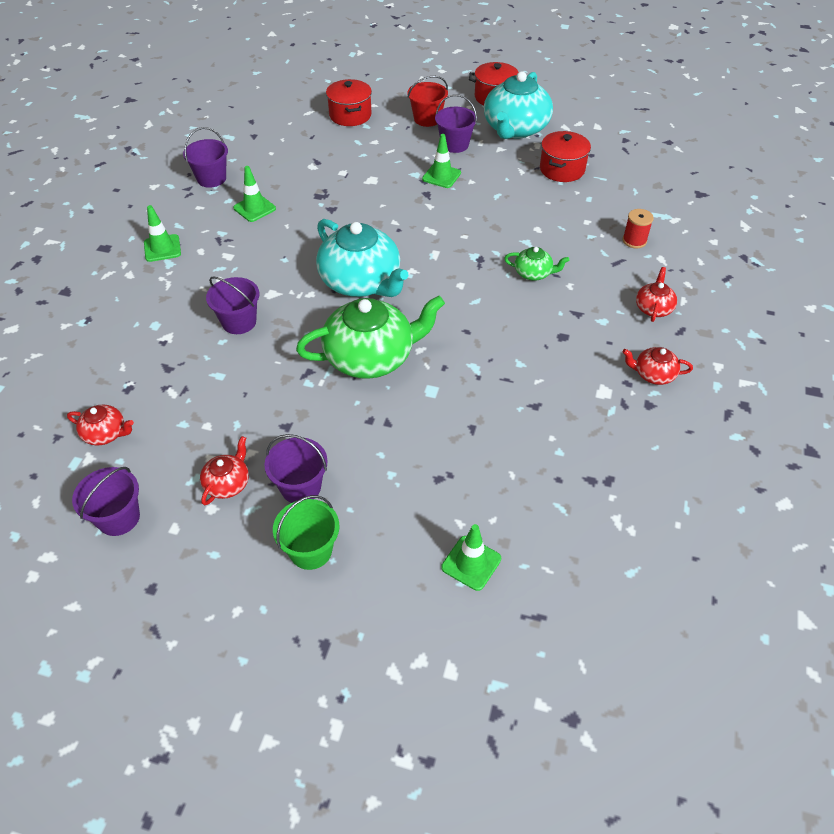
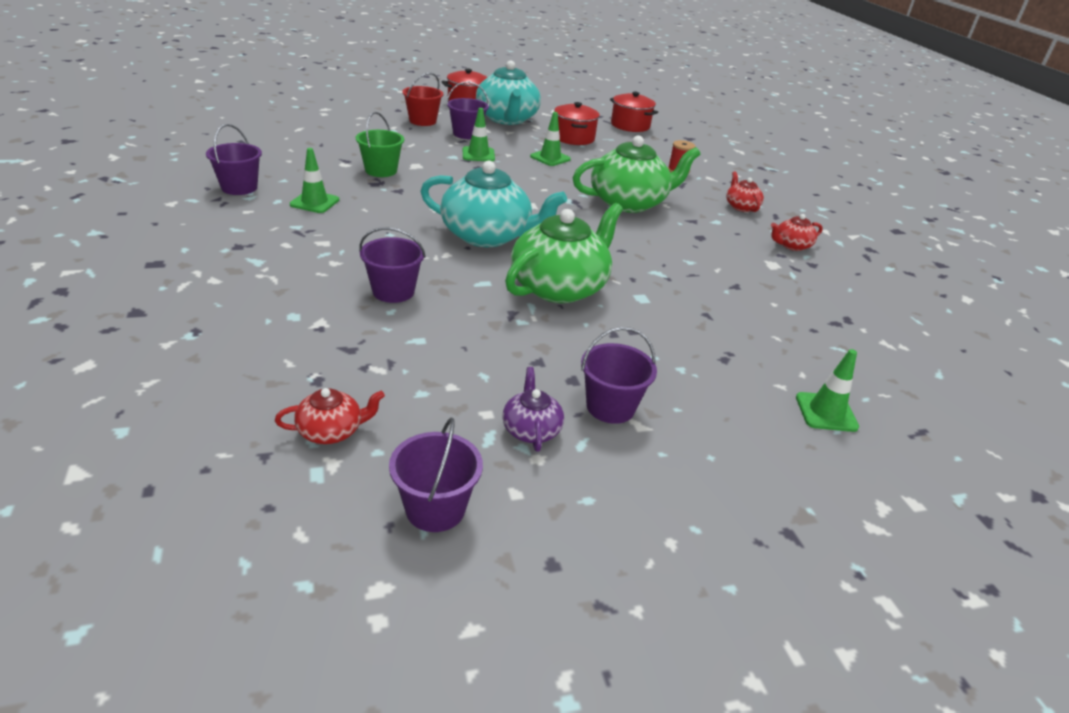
camera: 35 degrees left, 15 degrees down
(162, 248) = (235, 250): green traffic cone -> green traffic cone (550, 158)
(228, 483) = (531, 429): red teapot -> purple teapot
(311, 550) = (681, 457): green bucket -> green bucket (381, 170)
(350, 115) = (345, 126): red pot -> red pot (630, 125)
(533, 273) = (629, 202): green teapot -> green teapot, size x2.13

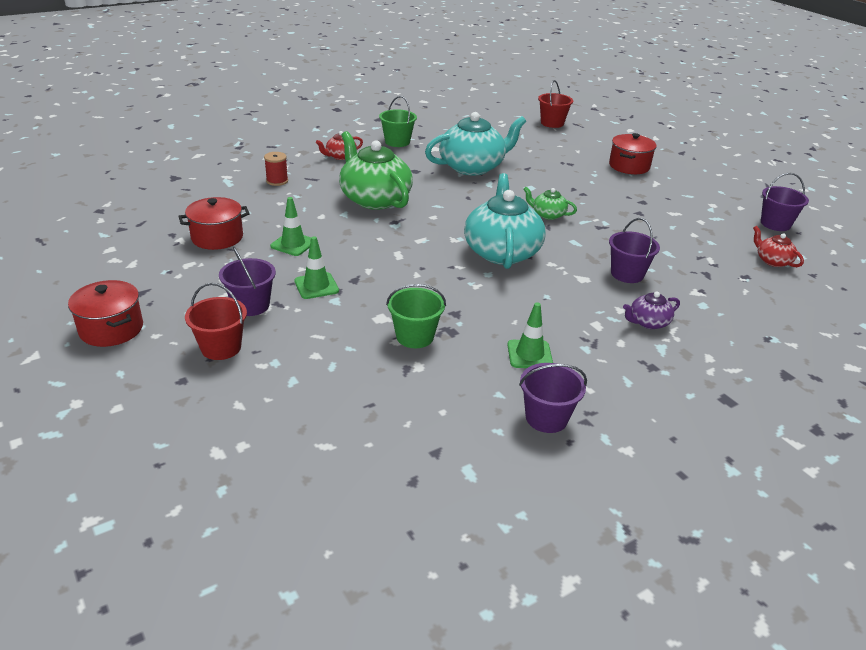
camera: 105 degrees left, 0 degrees up
(507, 119) = (172, 287): turquoise teapot -> turquoise teapot (473, 167)
(531, 429) = (696, 208): purple teapot -> purple teapot (648, 322)
(560, 287) = (548, 214): green teapot -> green teapot, size x0.47
(610, 407) = (651, 190): purple bucket -> none
(630, 125) = (149, 209): red pot -> red pot (629, 166)
(791, 245) = (397, 142): red teapot -> green bucket
(826, 412) = (587, 142): green traffic cone -> none
(915, 401) = (552, 123): none -> red bucket

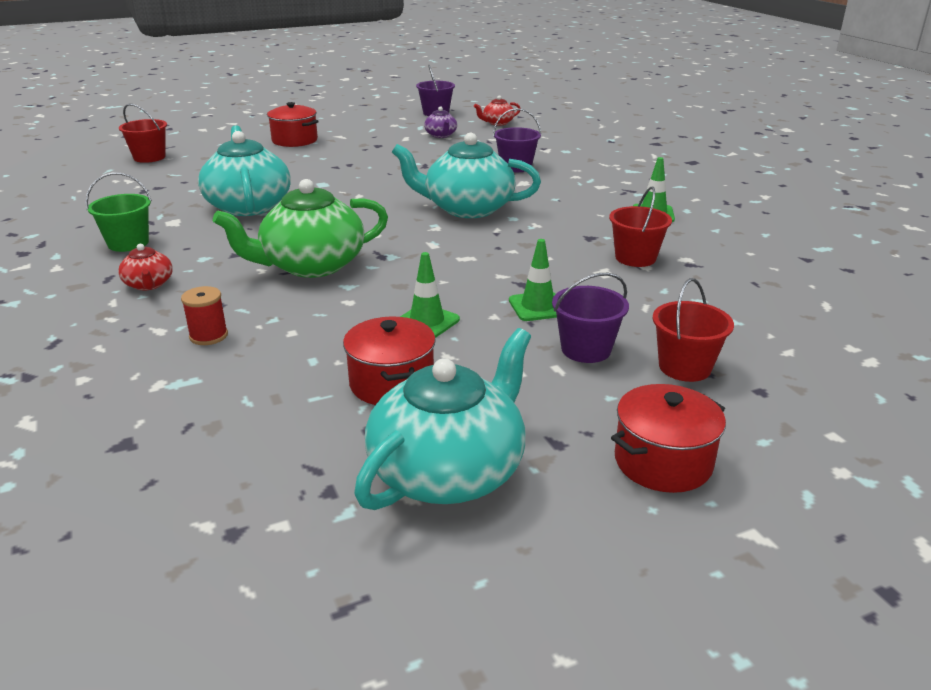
camera: 80 degrees left, 5 degrees down
(126, 259) = (449, 471): none -> turquoise teapot
(415, 336) = (635, 258): green bucket -> red bucket
(546, 418) = (740, 216): purple bucket -> none
(548, 214) = (391, 182): green teapot -> none
(648, 322) = (594, 170): purple teapot -> purple teapot (441, 135)

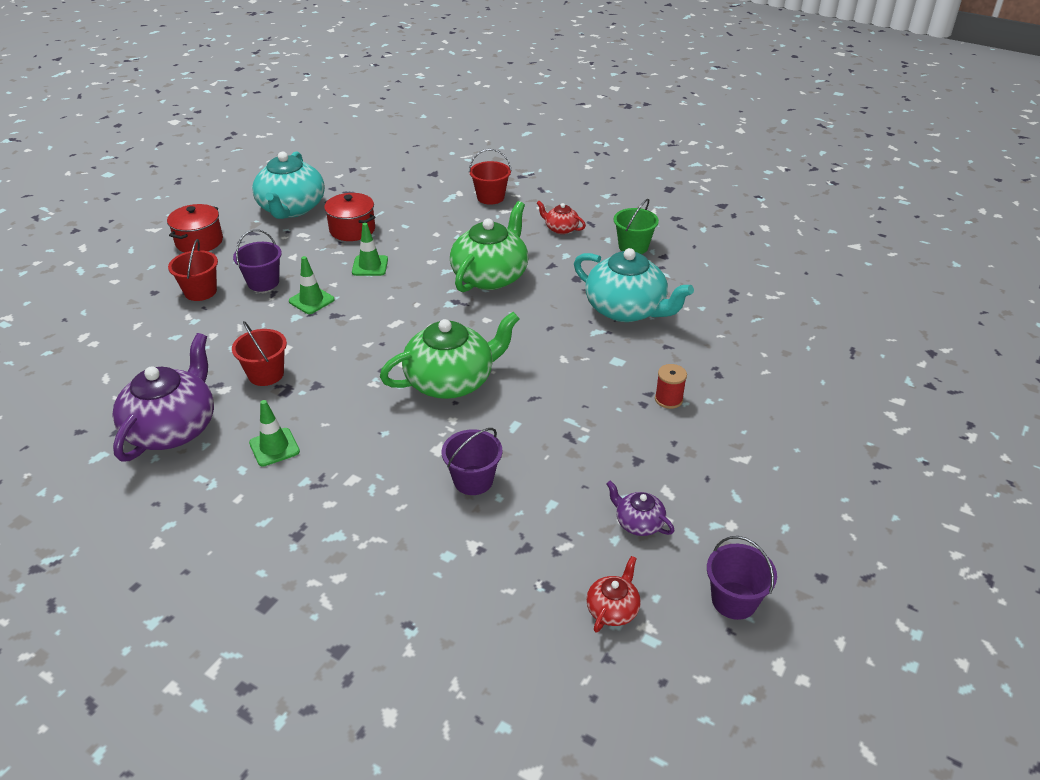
camera: 145 degrees right, 10 degrees up
(149, 157) = (828, 331): red bucket -> red bucket (490, 197)
(208, 336) = (475, 217): red spool -> red spool (668, 399)
(294, 140) = (769, 424): red pot -> none
(467, 208) = (451, 381): turquoise teapot -> green teapot
(745, 247) = (173, 428): none -> purple teapot

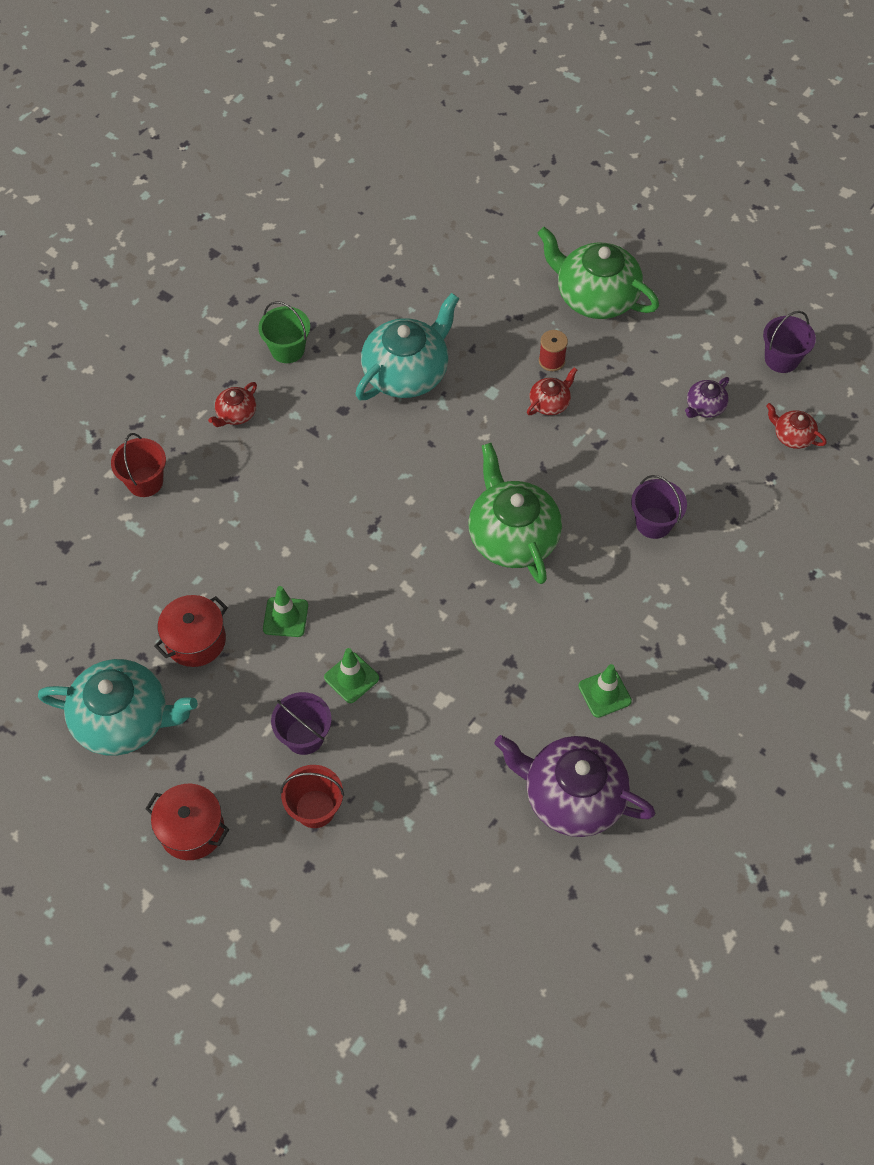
camera: 85 degrees left, 20 degrees up
(266, 374) = (488, 713): red bucket -> none
(490, 276) = (326, 491): green teapot -> green teapot (595, 296)
(614, 400) = (550, 403): none -> red teapot

